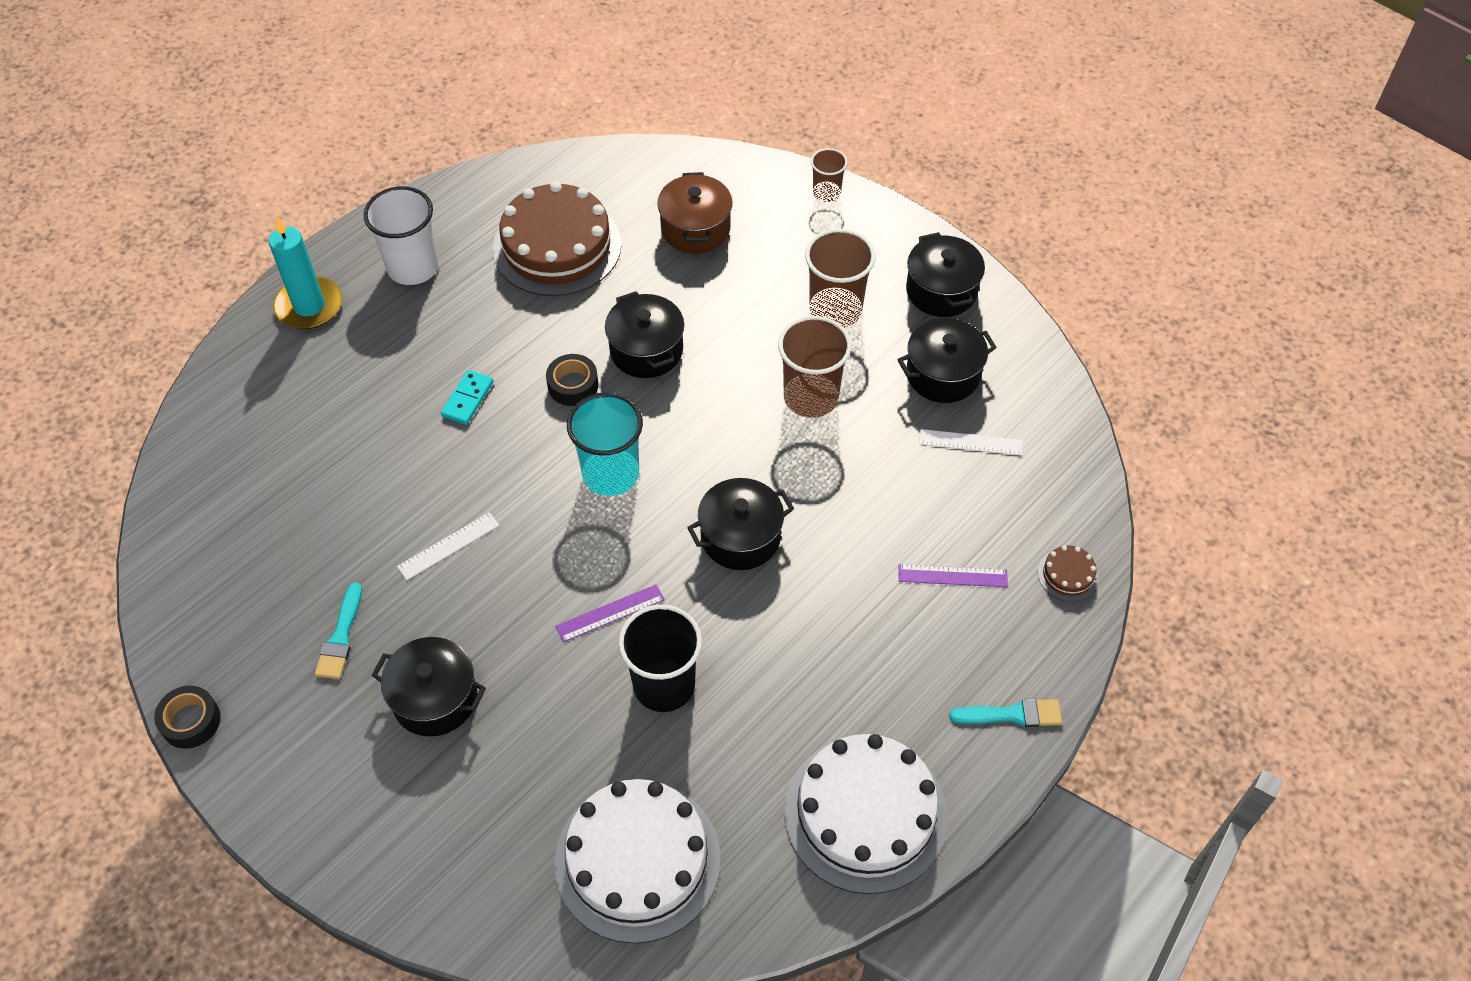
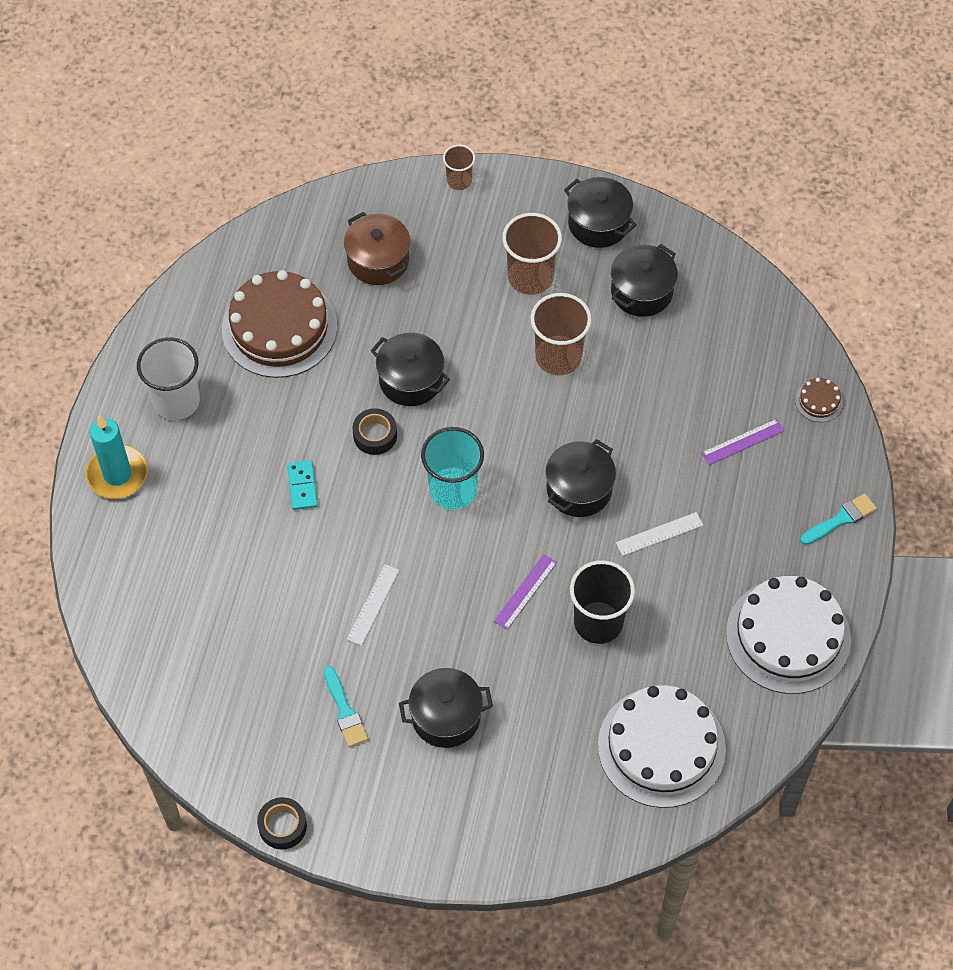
camera: 30 degrees left, 5 degrees up
(971, 442) = (694, 335): white ruler -> white ruler (659, 534)

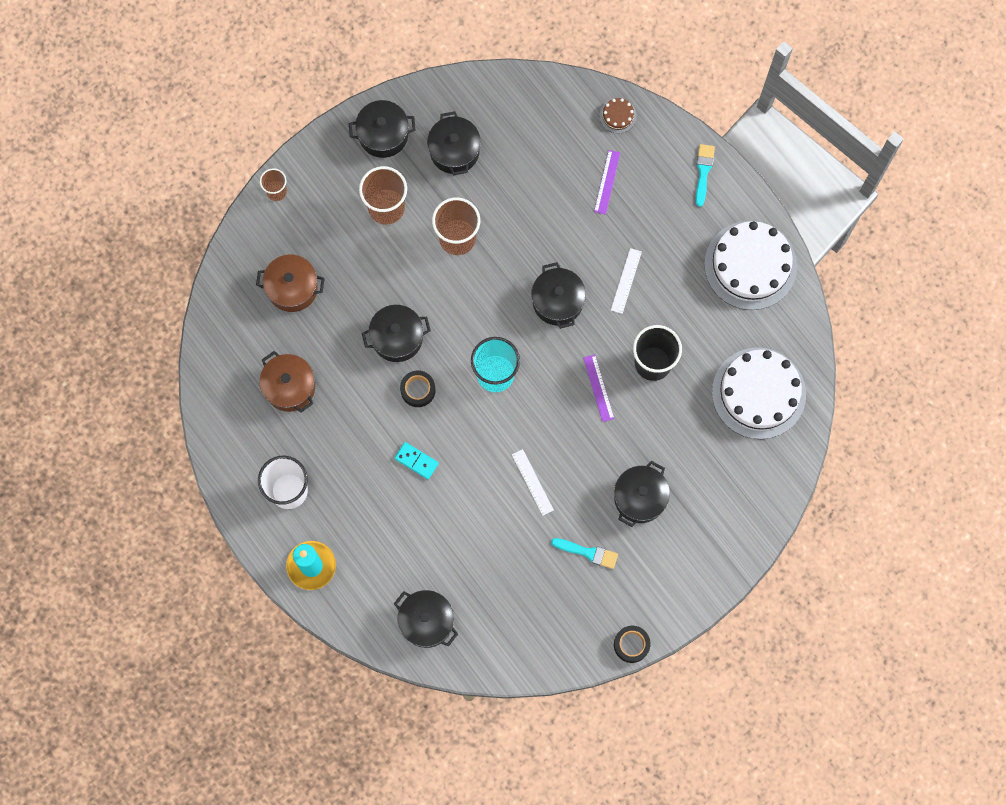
camera: 50 degrees left, 15 degrees up
(146, 615) = (426, 621): none -> black pot
(279, 328) = (289, 387): brown cake -> brown pot

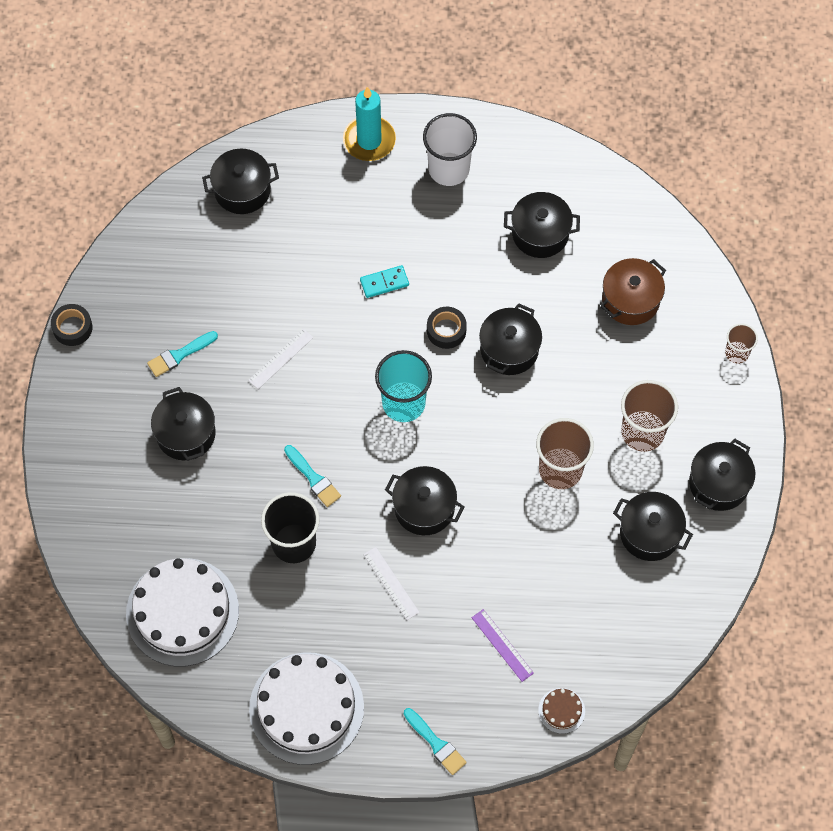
camera: 130 degrees right, 10 degrees down
(289, 387) = (540, 233): brown pot -> black pot
(532, 482) = (281, 359): white ruler -> white ruler turned 60 degrees counterclockwise
(598, 388) = (313, 478): purple ruler -> turquoise brush

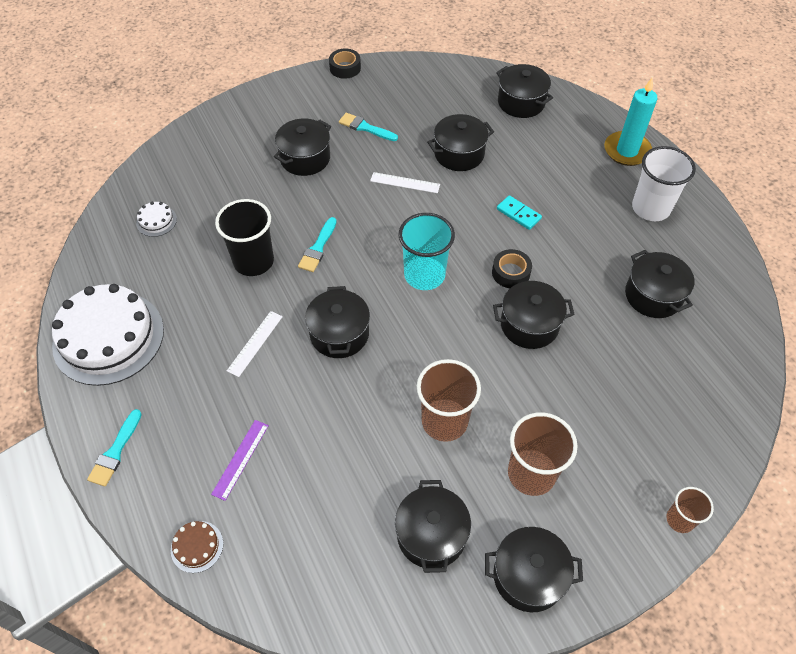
camera: 60 degrees right, 10 degrees down
(182, 612) = (156, 221): white cake -> white cake, size x0.41
(275, 289) = (459, 154): none -> black pot
(630, 300) = (653, 396): brown pot -> none

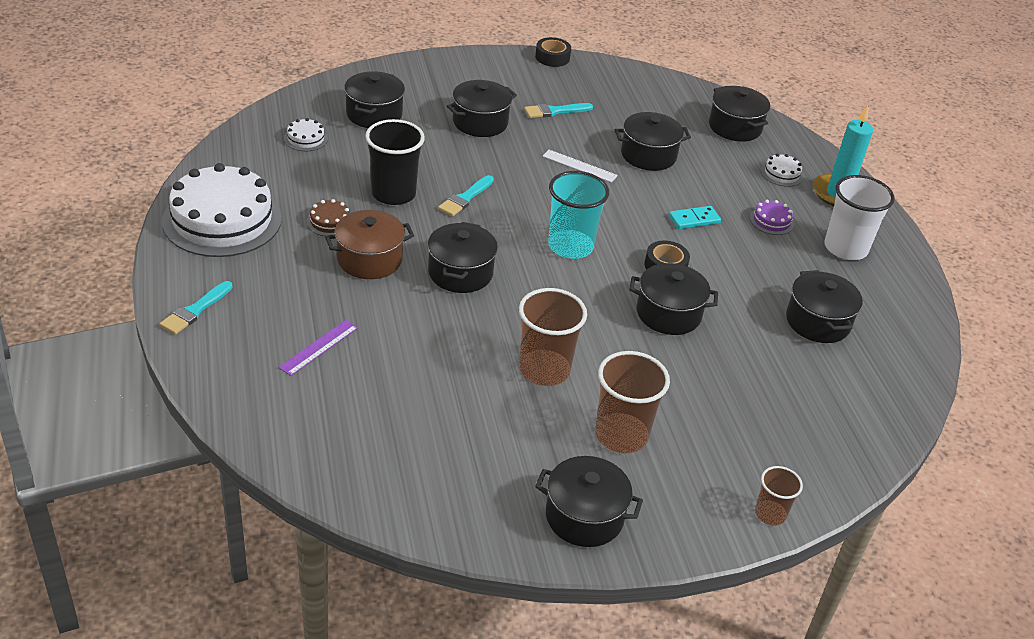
camera: 10 degrees right, 15 degrees down
(197, 546) = (248, 404): brown cake -> brown cake (330, 222)
(255, 343) = (369, 259): white ruler -> brown pot
(365, 127) = (554, 111): turquoise brush -> turquoise brush turned 60 degrees counterclockwise
(431, 535) = (493, 457): black pot -> black pot (374, 114)
(518, 214) = (694, 219): turquoise domino -> turquoise domino turned 75 degrees counterclockwise
(574, 142) = (782, 173): none -> white cake
(582, 196) = (771, 221): none -> purple cake

